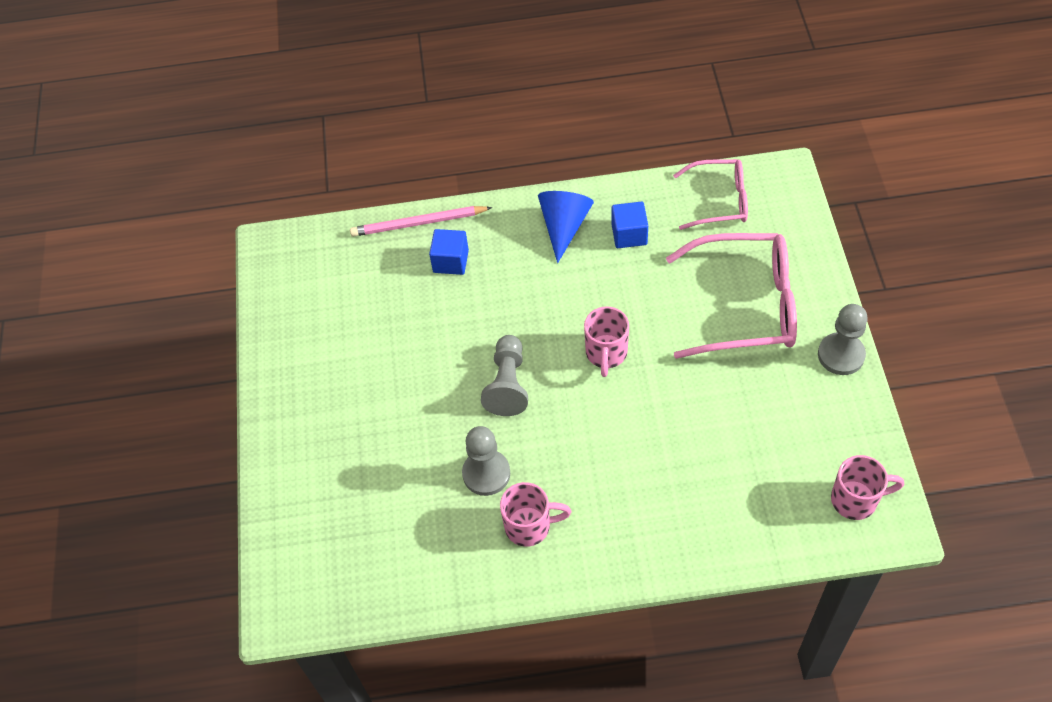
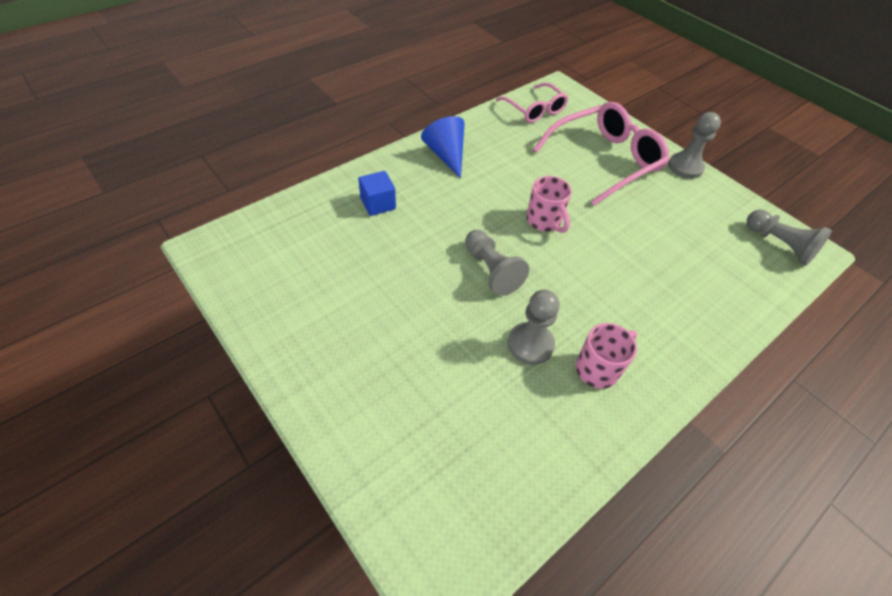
camera: 40 degrees left, 5 degrees down
(419, 223) = (332, 188): pink pencil -> none
(629, 234) = (495, 145): blue cube -> none
(719, 201) = (535, 110): pink glasses -> pink glasses turned 90 degrees clockwise
(856, 500) = (779, 245): pink mug -> grey pawn

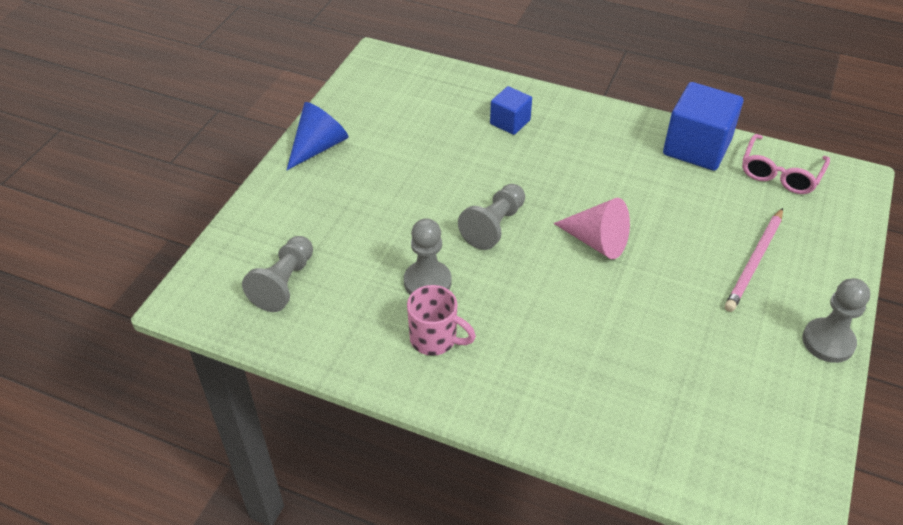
camera: 65 degrees right, 5 degrees down
(446, 155) = (623, 136): blue cone -> blue cone (318, 147)
(484, 129) = (697, 147): none -> blue cube
(544, 221) = (597, 241): pink mug -> pink cone
(605, 160) = (755, 261): pink glasses -> pink pencil
(779, 245) = (768, 473): grey pawn -> grey pawn (284, 283)

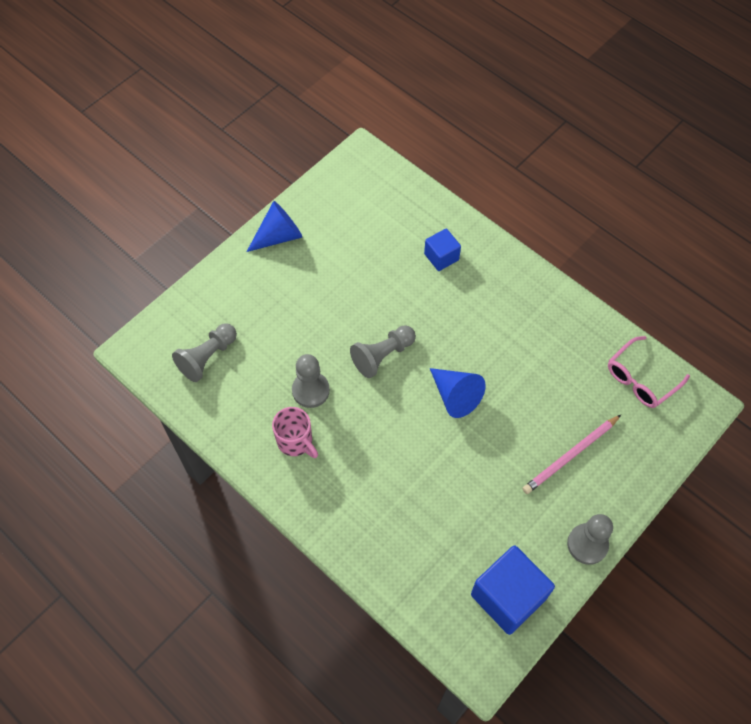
camera: 20 degrees right, 15 degrees up
(597, 241) = (455, 396): pink cone -> blue cone
(697, 147) = (584, 331): blue cube -> blue cube (508, 596)

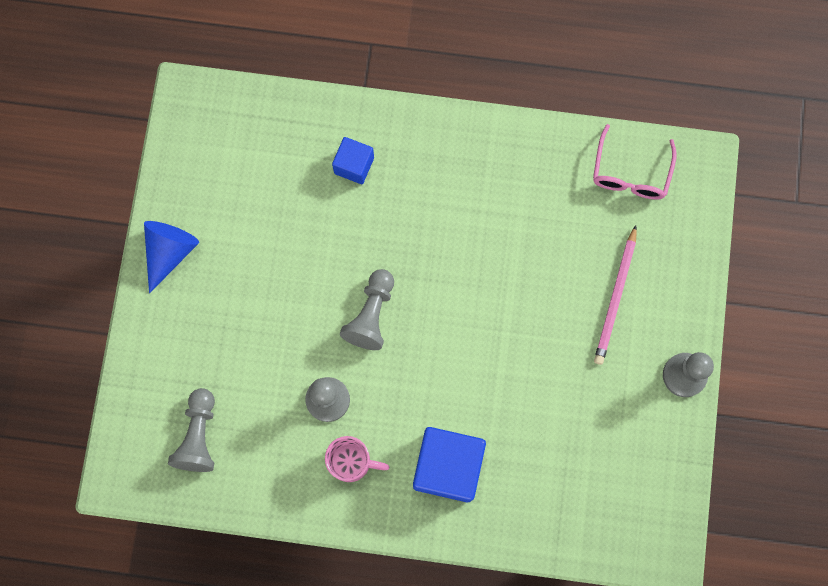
camera: 35 degrees left, 15 degrees up
(455, 396) = (470, 309): blue cone -> none
(508, 596) = (647, 474): blue cube -> blue cube (447, 467)

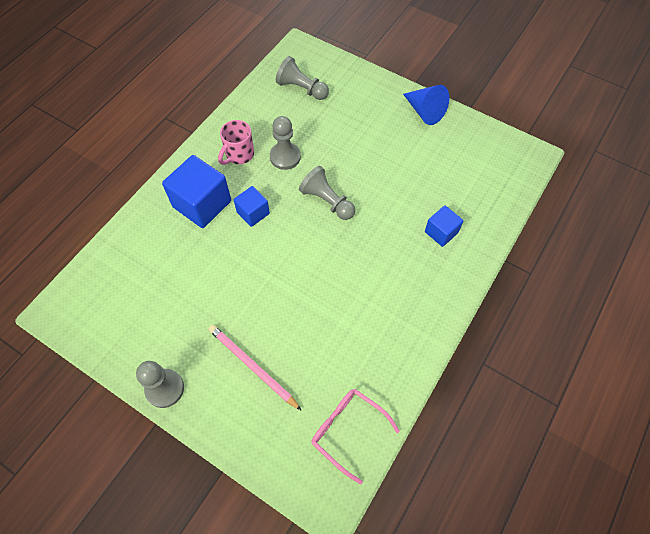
camera: 115 degrees right, 15 degrees down
(430, 396) = (253, 213): none -> blue cube

